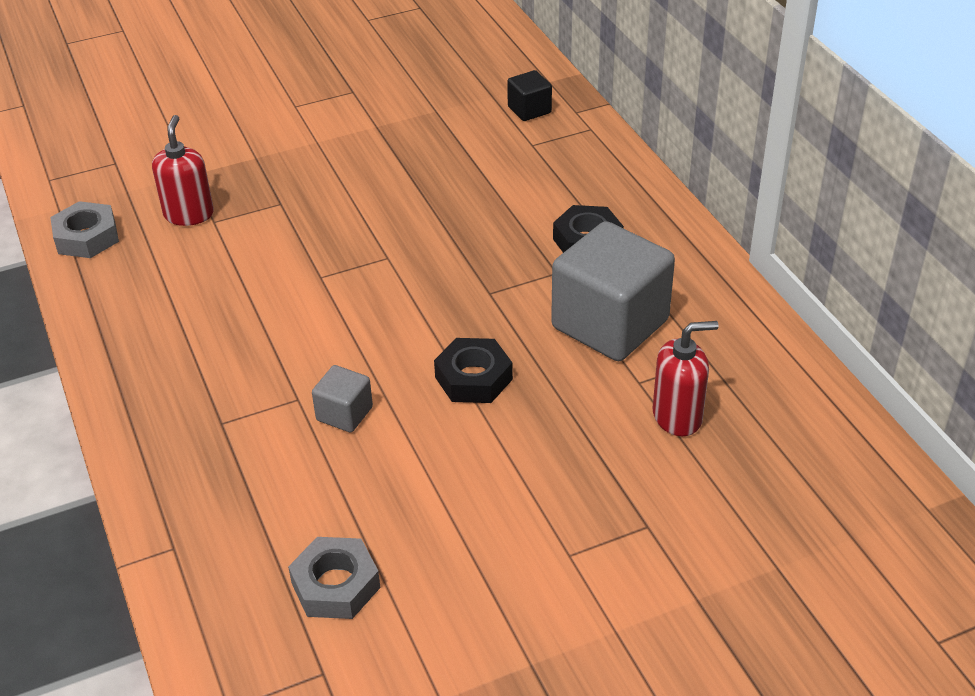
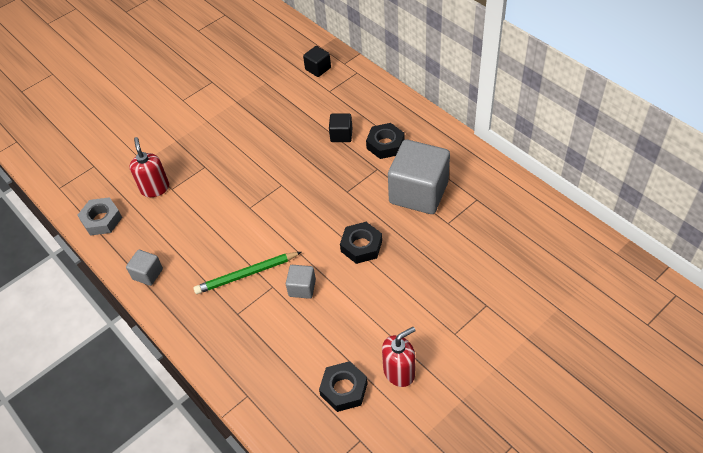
camera: 15 degrees left, 10 degrees up
(114, 329) = (147, 274): none -> grey cube
(265, 370) = (246, 274): none -> green pencil
(335, 585) = (344, 389): grey nut -> black nut
(521, 210) = (341, 135): none -> black cube
(677, 416) = (475, 237): red soap dispenser -> red soap dispenser (399, 372)

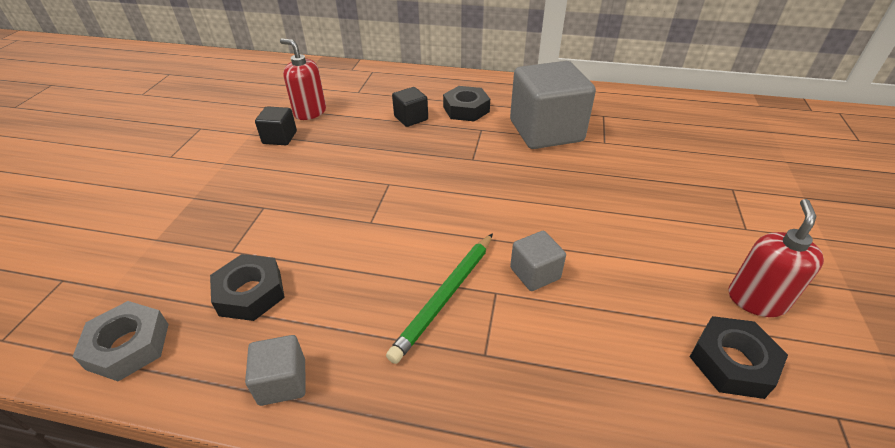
camera: 40 degrees left, 10 degrees down
(155, 188) = (202, 261): red soap dispenser -> red soap dispenser (310, 112)
(318, 69) = (327, 80): black cube -> black cube (279, 138)
(361, 246) = (549, 198): black nut -> black nut (250, 293)

